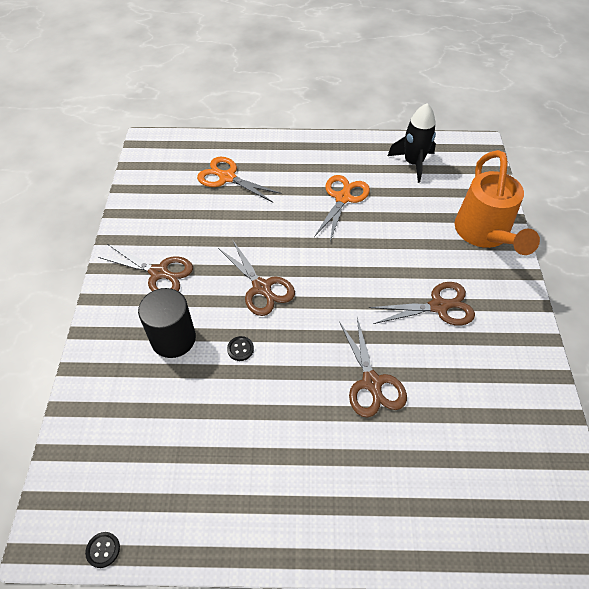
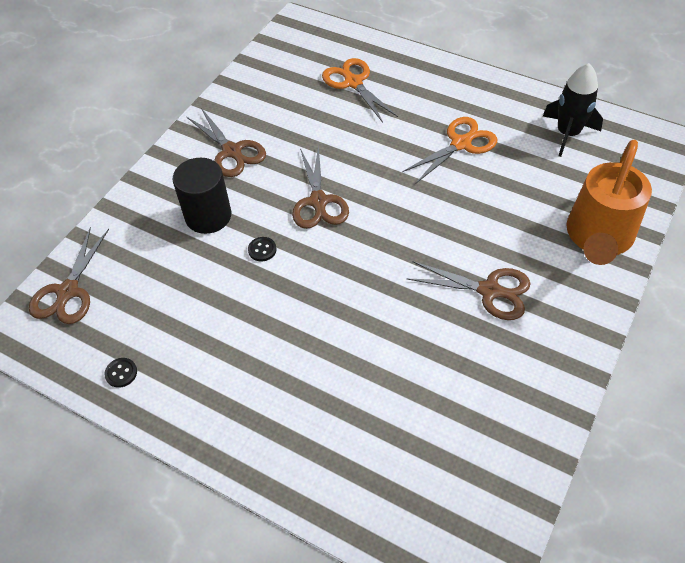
camera: 30 degrees right, 0 degrees up
(103, 550) = (48, 363): black button -> black button (121, 373)
(371, 382) = (367, 333): brown scissors -> brown scissors (68, 291)

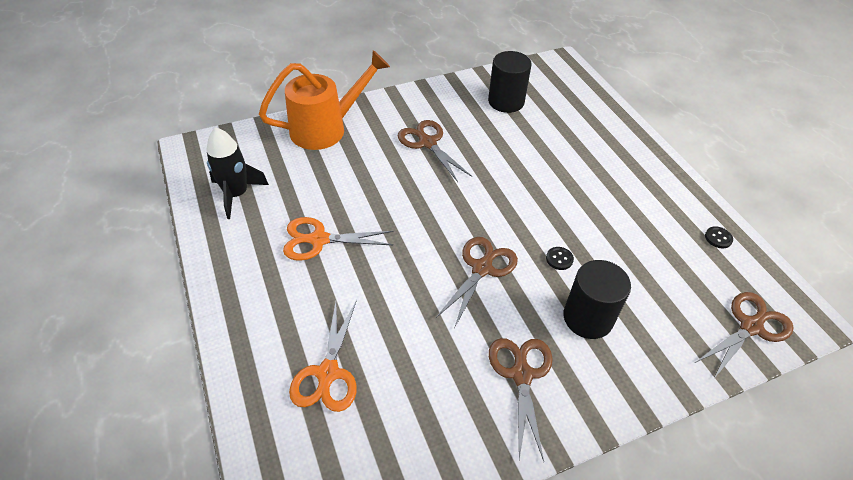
camera: 145 degrees left, 5 degrees down
(474, 420) = (506, 101): none -> black cylinder

